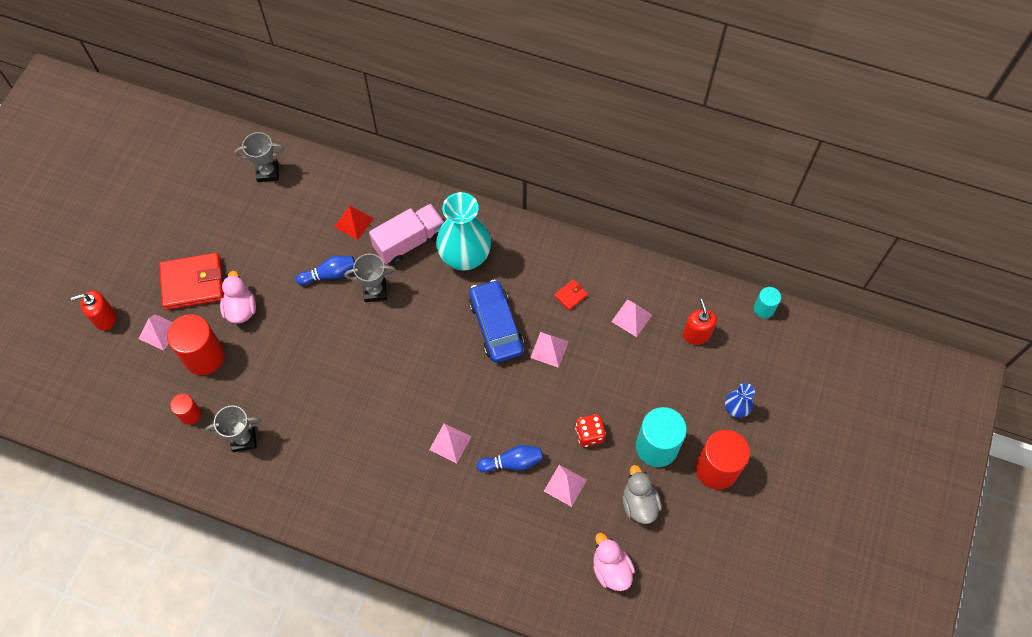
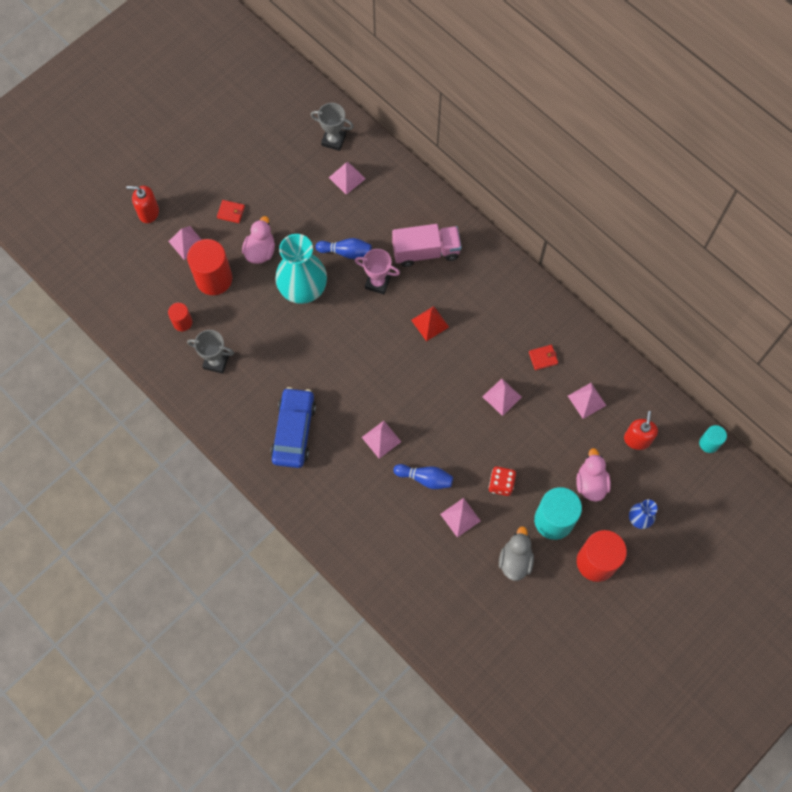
camera: 25 degrees right, 5 degrees up
(193, 283) = (231, 212): red wallet -> red wallet, size x0.44
(297, 203) = (347, 178): none -> pink pyramid
(354, 222) = (386, 215): red pyramid -> red pyramid (430, 323)
(375, 291) = (377, 283): grey trophy -> pink trophy
(464, 256) = (467, 284): turquoise vase -> turquoise vase (303, 289)
(496, 326) = (466, 357): blue car -> blue car (294, 431)
(611, 569) = (465, 603): pink duck -> pink duck (591, 483)

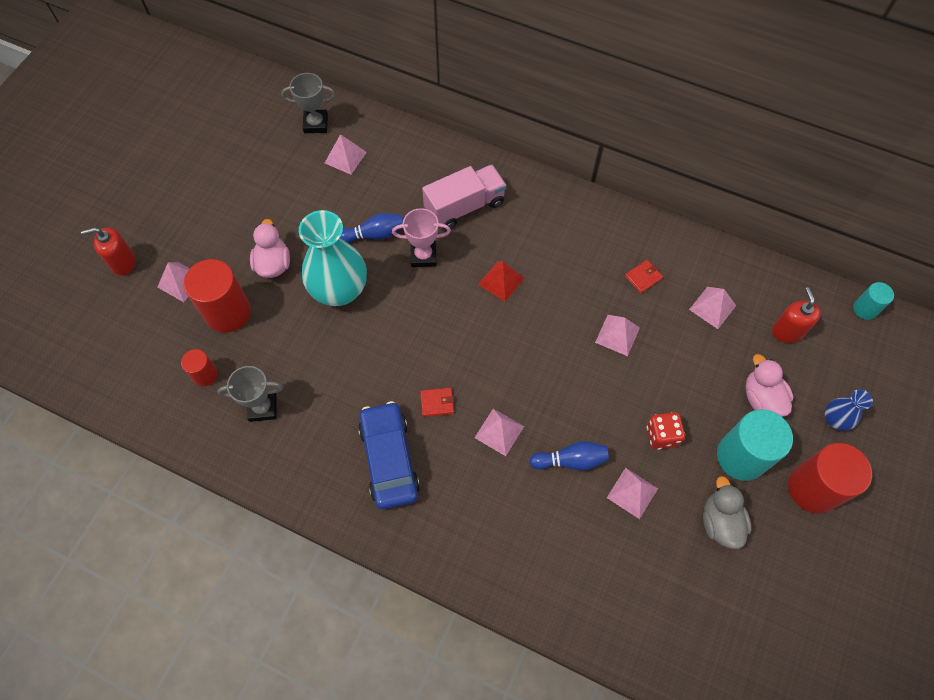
camera: 20 degrees left, 5 degrees down
(231, 212) = (223, 232): red wallet -> red wallet (437, 403)

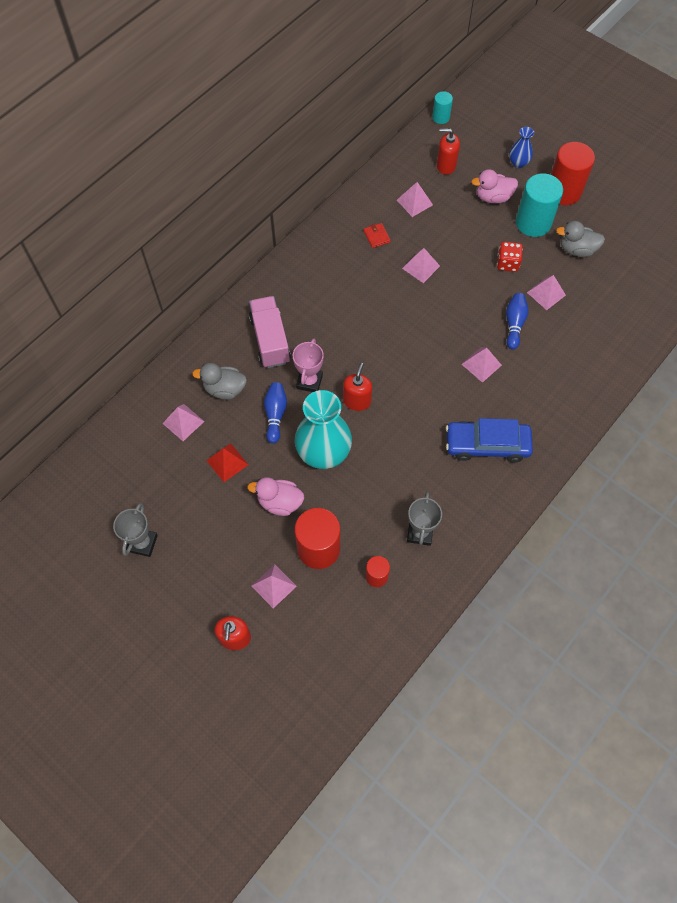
camera: 75 degrees left, 0 degrees up
(316, 124) = (134, 440): grey trophy -> grey trophy (142, 543)
(392, 182) = (225, 389): none -> grey duck
(411, 308) = (357, 401): none -> red soap dispenser
(437, 403) = (447, 401): red wallet -> none
(501, 281) = (351, 331): red pyramid -> red pyramid (227, 462)

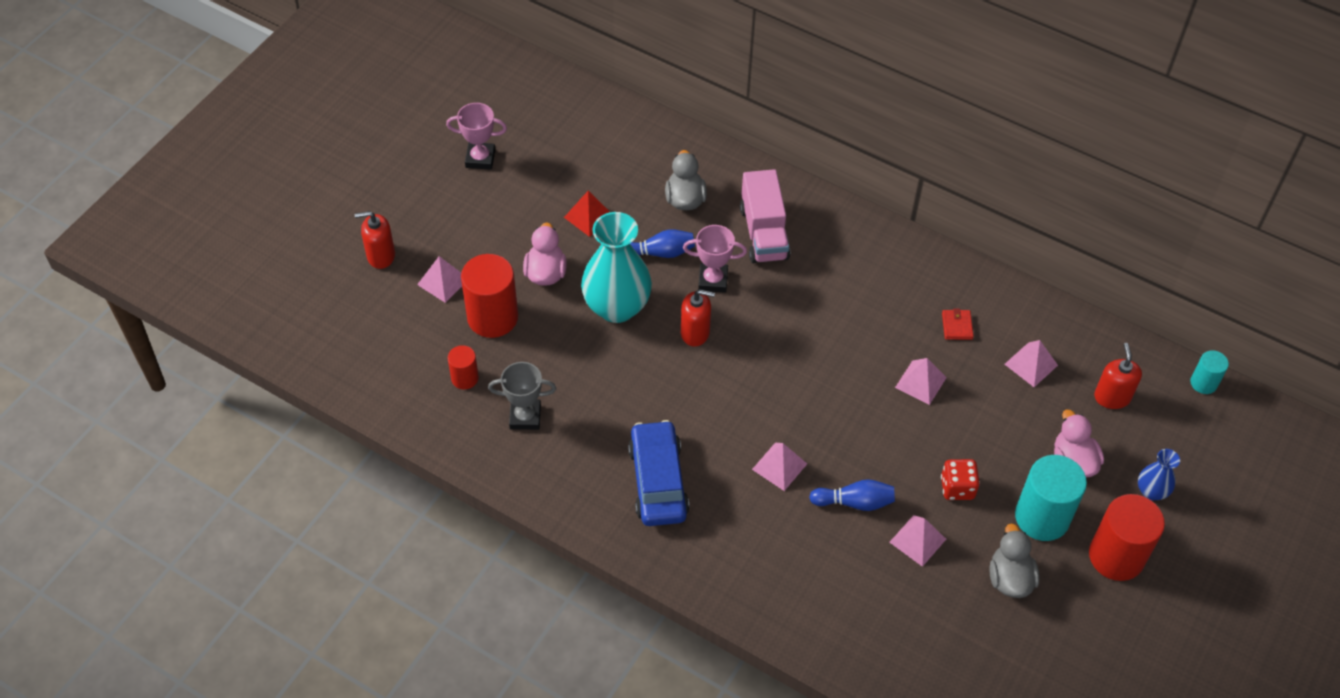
camera: 80 degrees right, 10 degrees down
(142, 543) = (480, 158): grey trophy -> pink trophy
(183, 422) = (633, 168): pink pyramid -> none
(270, 340) = (763, 233): pink truck -> pink truck turned 105 degrees clockwise
(376, 236) = (957, 326): red wallet -> red wallet turned 60 degrees counterclockwise

